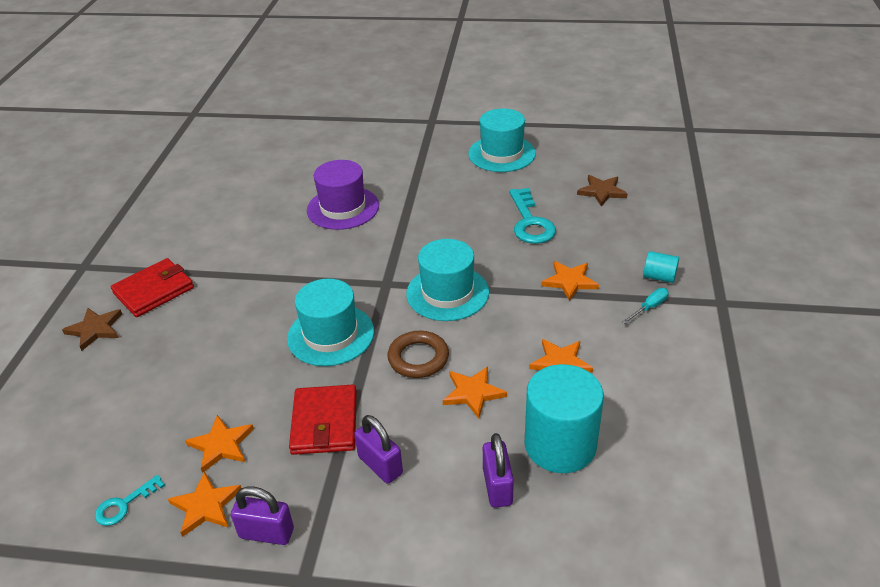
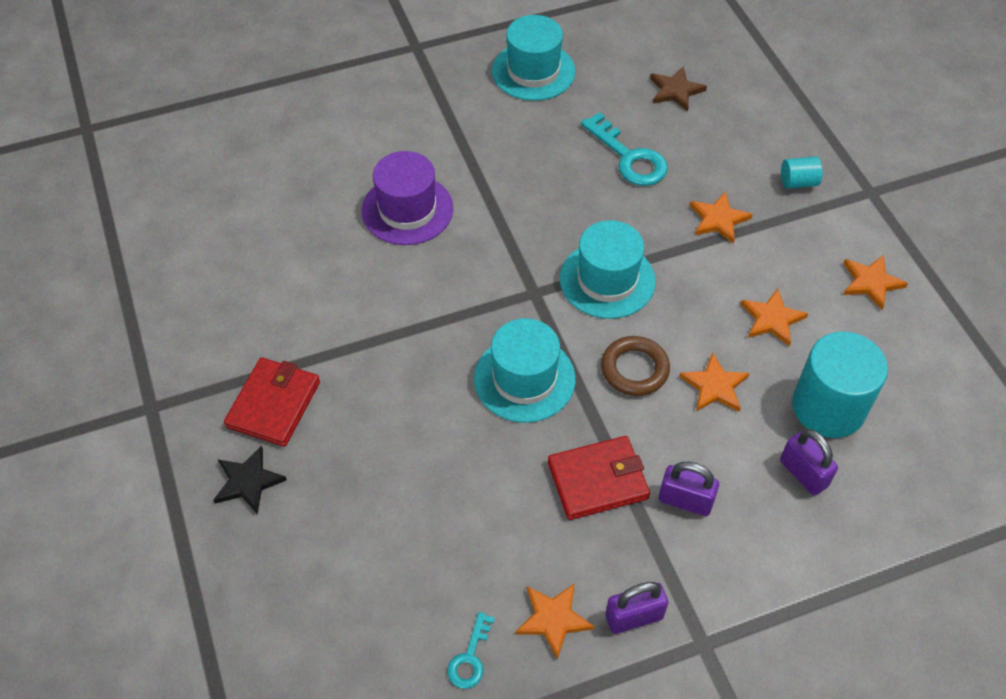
camera: 30 degrees left, 15 degrees up
(95, 329) = (248, 481): brown star -> black star
(221, 445) = (514, 551): orange star -> orange star (871, 282)
(324, 422) = (597, 480): red wallet -> red wallet turned 75 degrees counterclockwise
(649, 307) = (811, 222): turquoise screwdriver -> none

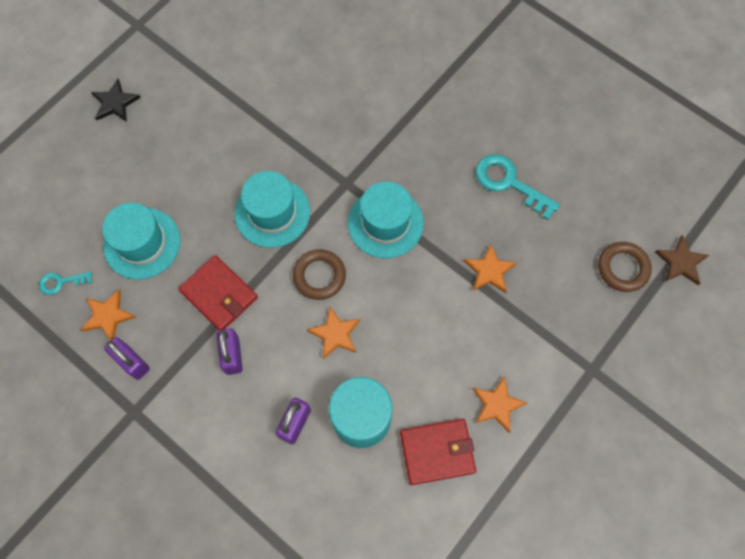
camera: 60 degrees right, 15 degrees up
(273, 404) = (174, 85): red wallet -> red wallet (437, 452)
(407, 209) = (368, 72): purple hat -> none
(533, 71) = (551, 79): turquoise hat -> turquoise hat (142, 243)
(629, 157) = (509, 183): turquoise key -> turquoise key turned 105 degrees clockwise
(675, 90) = (601, 183): brown star -> brown star (681, 262)
(772, 319) = (418, 347): orange star -> none
(776, 119) = (623, 268): none -> brown ring
(798, 182) = (565, 311): turquoise cylinder -> none

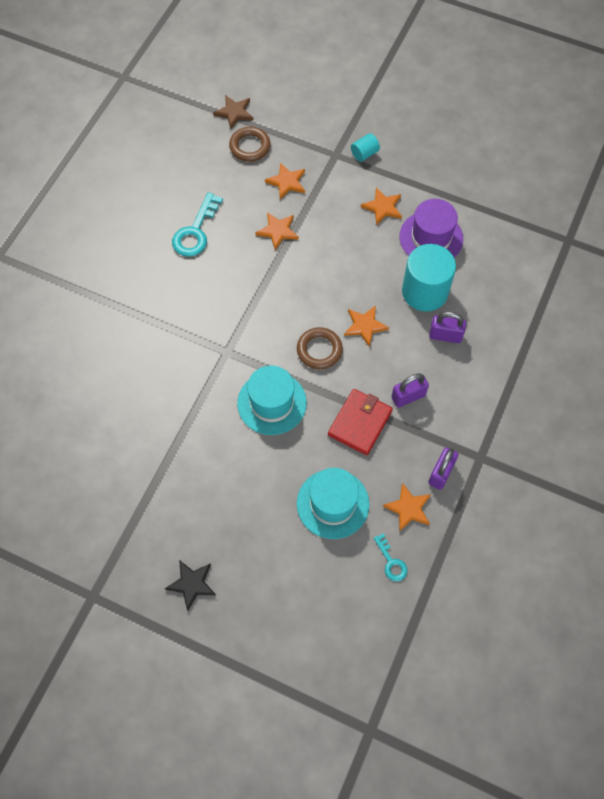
camera: 105 degrees left, 5 degrees down
(385, 223) = (257, 313): turquoise hat -> none
(437, 452) = (431, 238): red wallet -> purple hat
(559, 298) = (287, 182): none -> orange star
(587, 406) = (364, 154): none -> turquoise cylinder

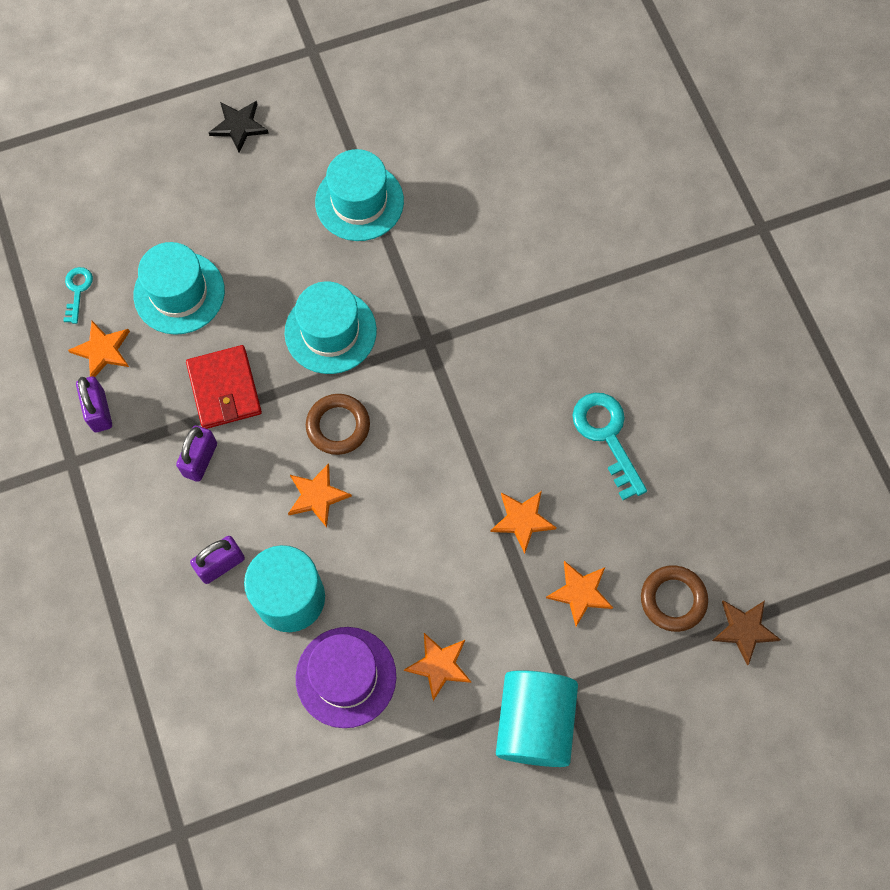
camera: 135 degrees right, 5 degrees up
(176, 464) = (359, 202): none -> turquoise hat
(364, 154) = (534, 723): turquoise cylinder -> turquoise cylinder, size x2.20
(391, 562) = (77, 290): turquoise key -> turquoise key turned 75 degrees clockwise

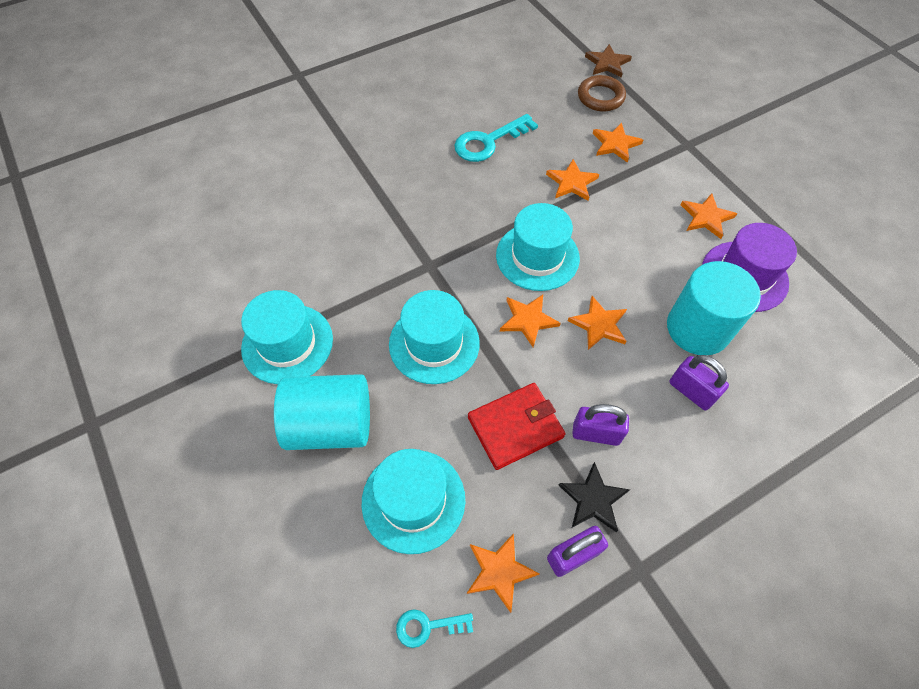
camera: 100 degrees left, 10 degrees down
(239, 126) = (192, 483): black star -> black star (593, 499)
(338, 426) = (528, 320): brown ring -> orange star
(418, 454) = (537, 256): none -> turquoise hat
(534, 723) = (720, 158): turquoise cylinder -> turquoise cylinder (331, 425)

